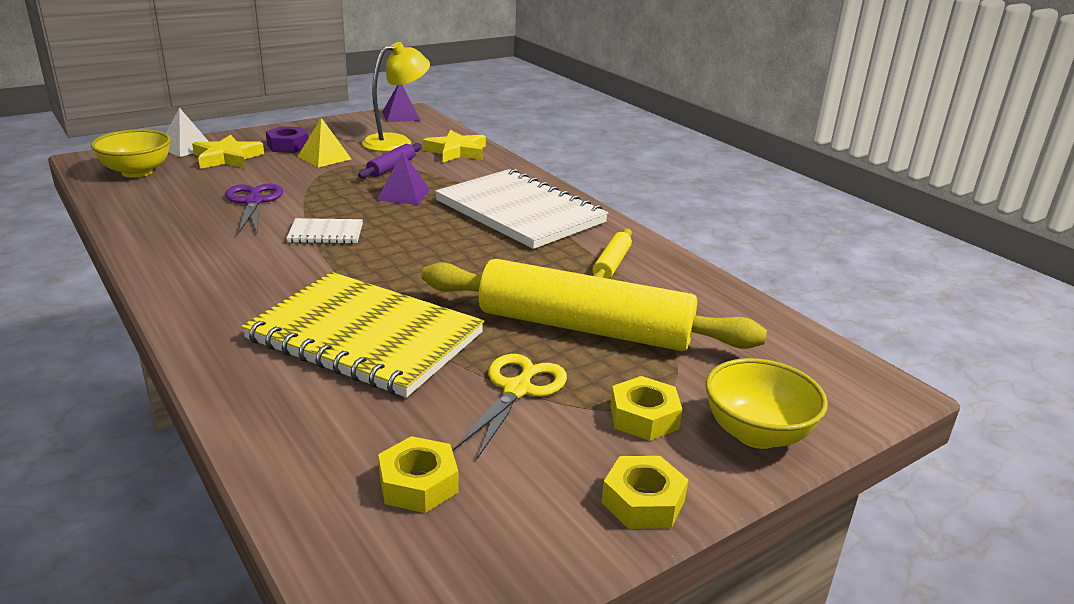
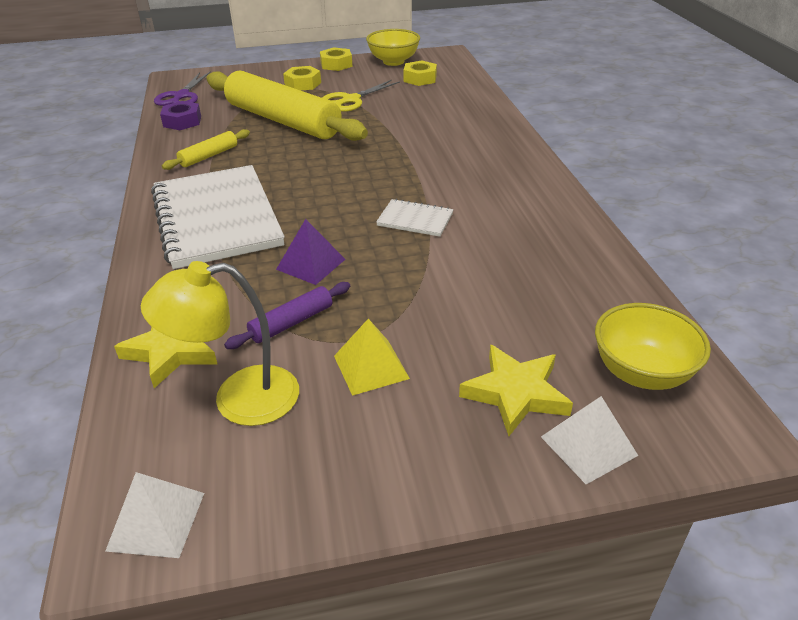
camera: 155 degrees left, 10 degrees up
(253, 202) = (480, 278): purple scissors -> purple scissors (182, 96)
(288, 146) = (417, 418): purple nut -> purple nut (182, 121)
(365, 337) = (417, 133): yellow notebook -> none
(401, 116) = (156, 521): purple pyramid -> white pyramid
(756, 433) = (262, 73): yellow bowl -> yellow bowl (393, 62)

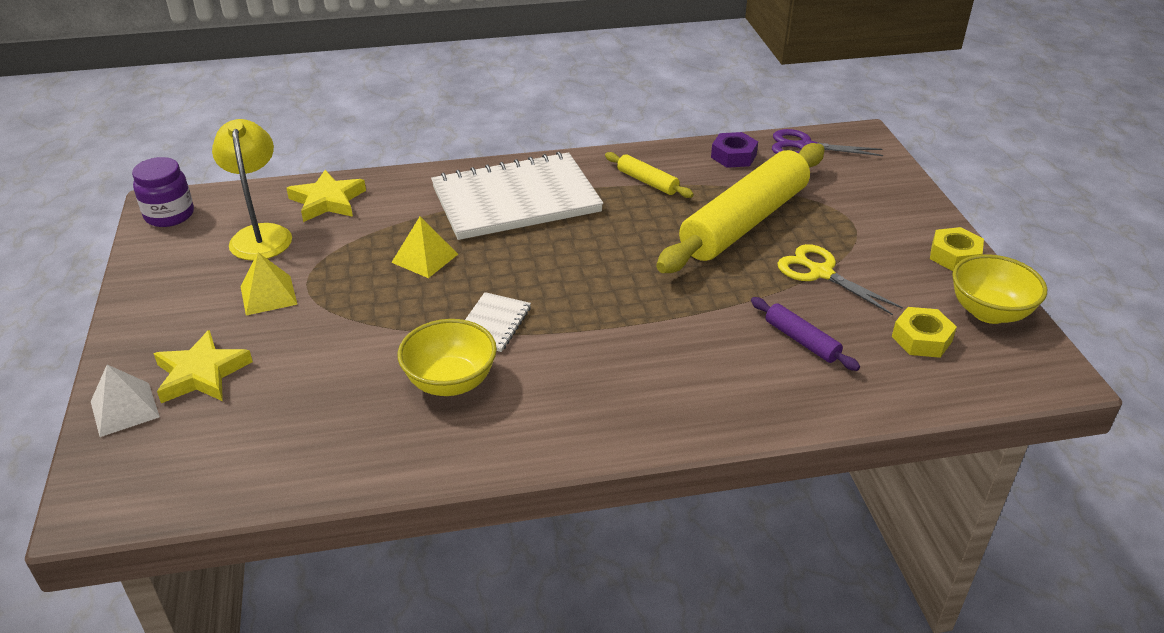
camera: 90 degrees right, 0 degrees up
(156, 521) = (169, 215): white pyramid -> purple jar
(292, 323) = (340, 252): purple rolling pin -> purple rolling pin (801, 341)
(303, 84) = (868, 230): yellow nut -> none
(310, 264) = (425, 258): purple pyramid -> yellow pyramid
(641, 372) = (188, 460): yellow bowl -> yellow bowl (450, 382)

